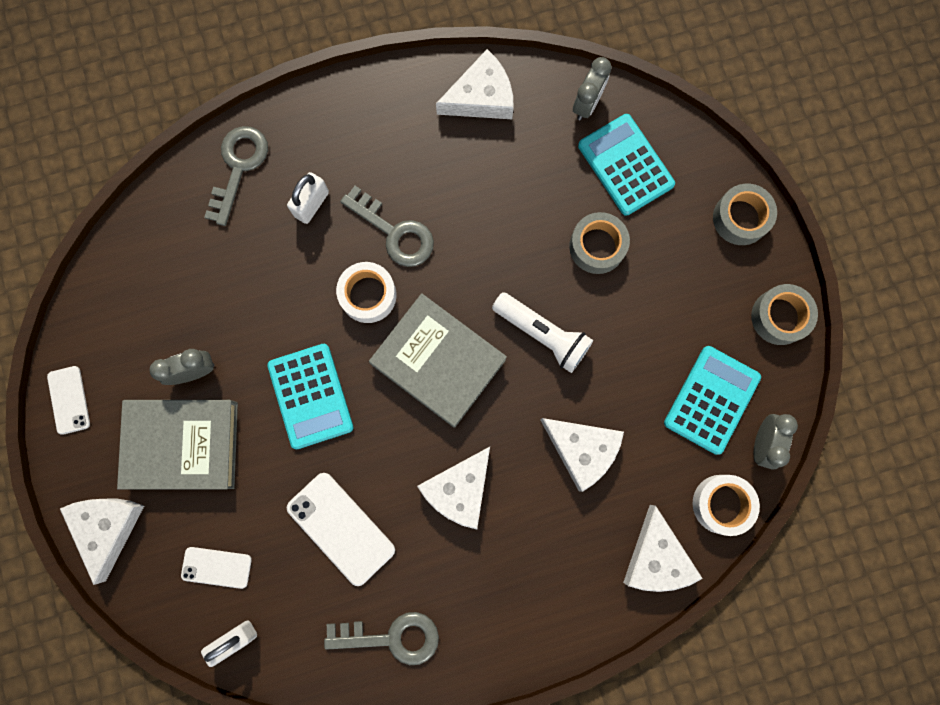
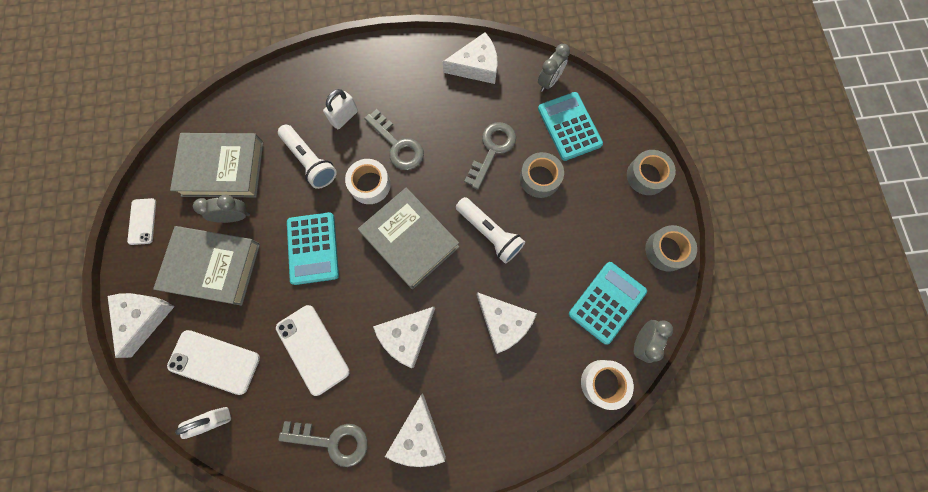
camera: 10 degrees right, 5 degrees down
(160, 306) = (223, 168): none -> grey book
(216, 567) = (214, 362): white phone -> white phone, size x1.67
(238, 167) = (300, 85): grey key -> grey key (492, 150)
(278, 276) = (310, 161): none -> white flashlight
(656, 557) = (546, 416): white cheese -> white cheese (418, 436)

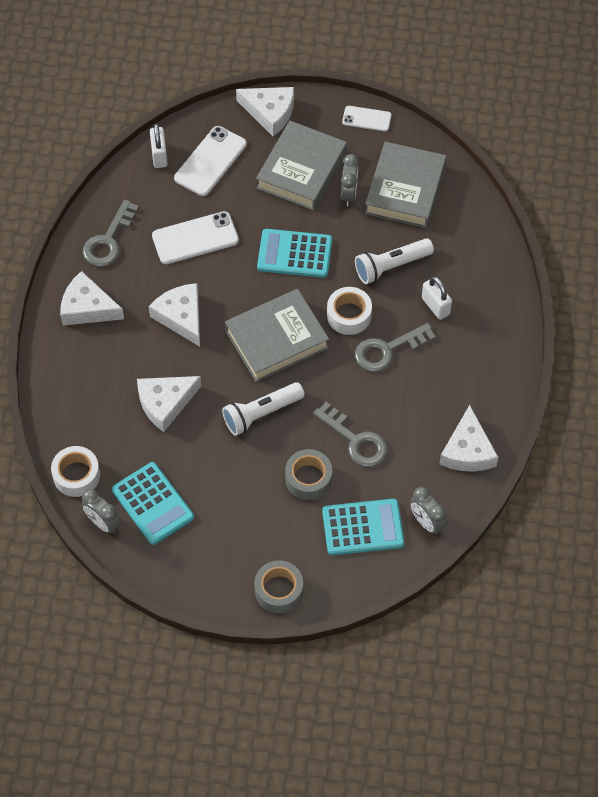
camera: 105 degrees right, 15 degrees down
(666, 250) = (188, 581): grey tape -> none

